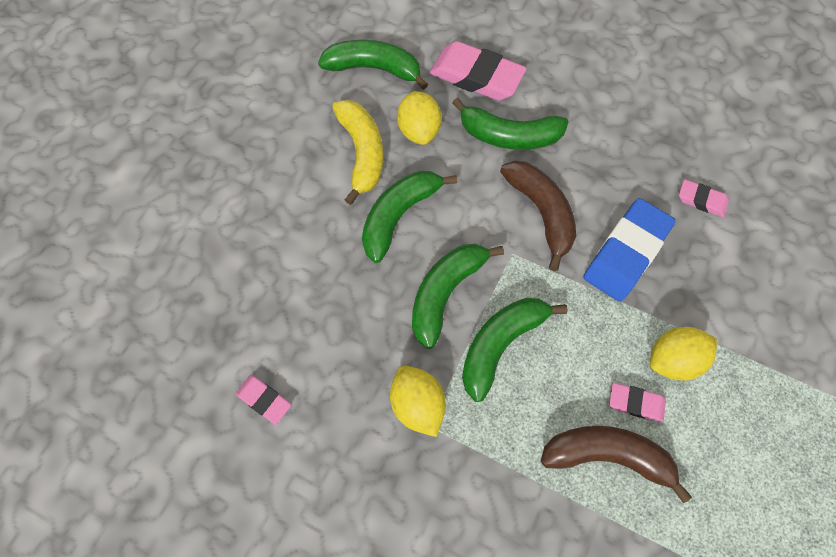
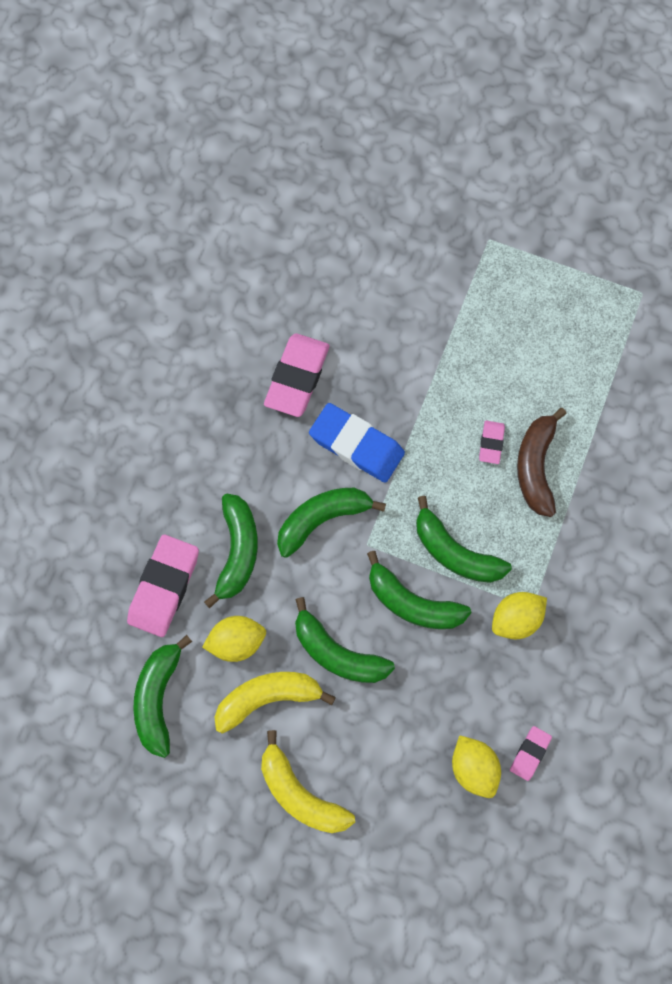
camera: 95 degrees left, 5 degrees up
(268, 174) = (300, 793): none -> yellow banana
(541, 213) = (322, 519): brown banana -> green banana
(672, 359) = (451, 412): yellow lemon -> yellow lemon (473, 768)
(701, 200) = (297, 377): pink eraser -> pink eraser, size x1.96

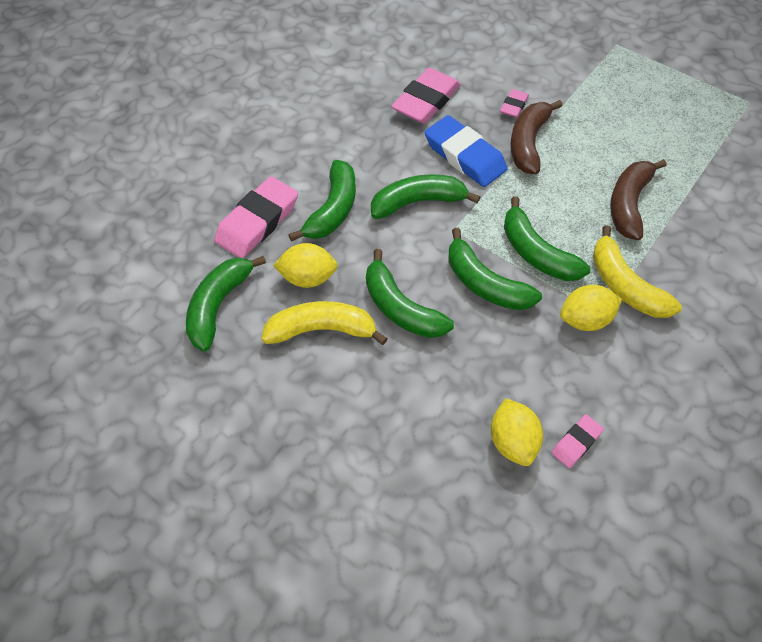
camera: 15 degrees right, 15 degrees down
(300, 793) = (326, 420): yellow banana -> yellow banana (624, 285)
(419, 410) = (528, 143): none -> brown banana
(491, 443) = (589, 179): pink eraser -> pink eraser (513, 106)

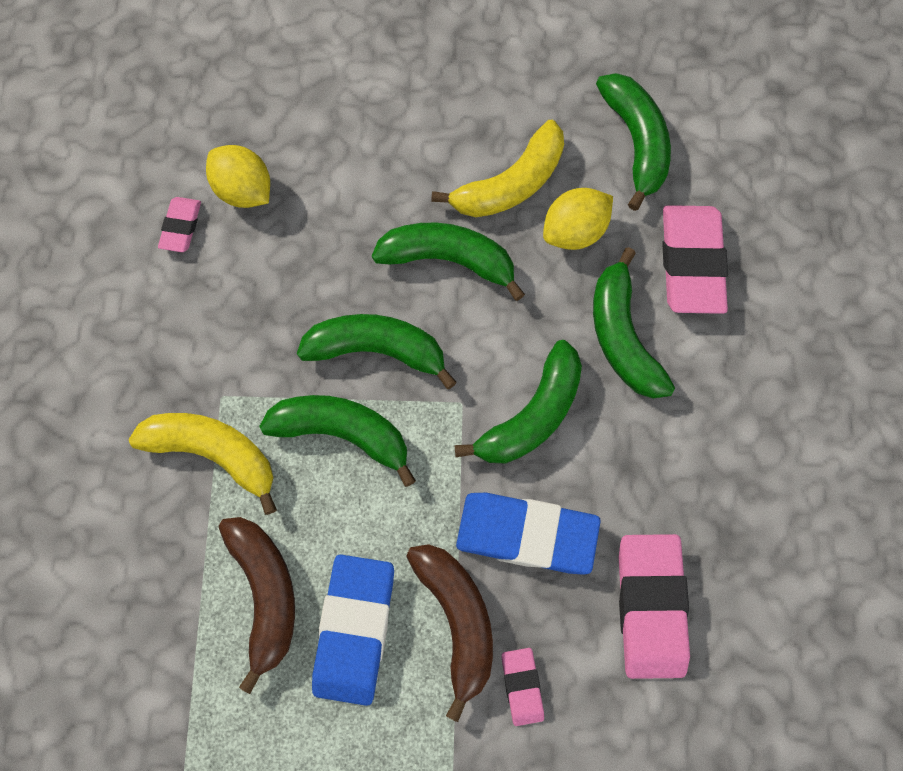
camera: 145 degrees right, 15 degrees up
(585, 320) = (238, 375): yellow lemon -> none
(586, 166) = (354, 629): none -> blue eraser

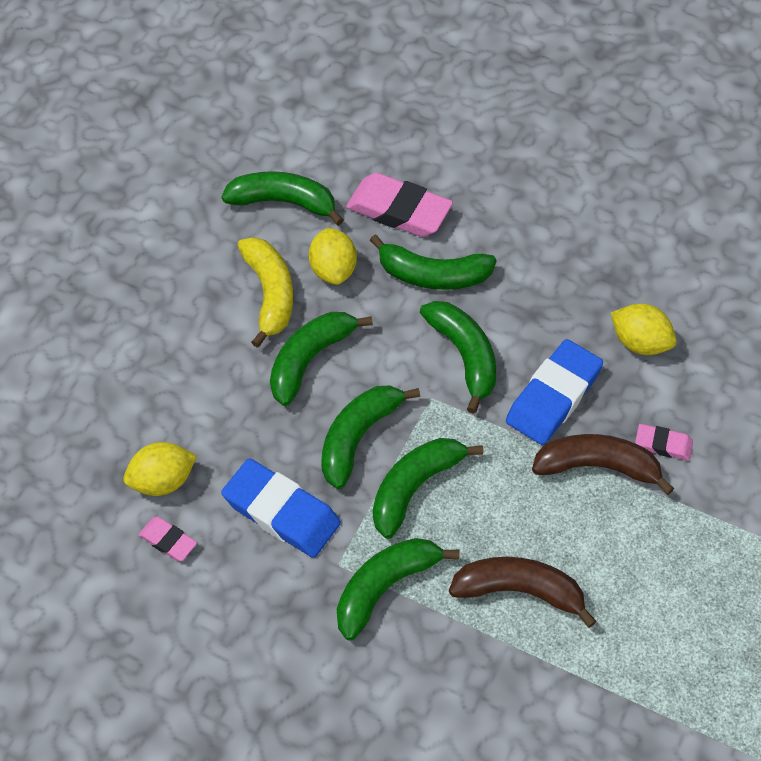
camera: 65 degrees left, 15 degrees down
(214, 453) = (385, 587): yellow banana -> green banana
(354, 629) = (575, 538): blue eraser -> blue eraser (281, 512)
(651, 606) = (640, 342): pink eraser -> yellow lemon

